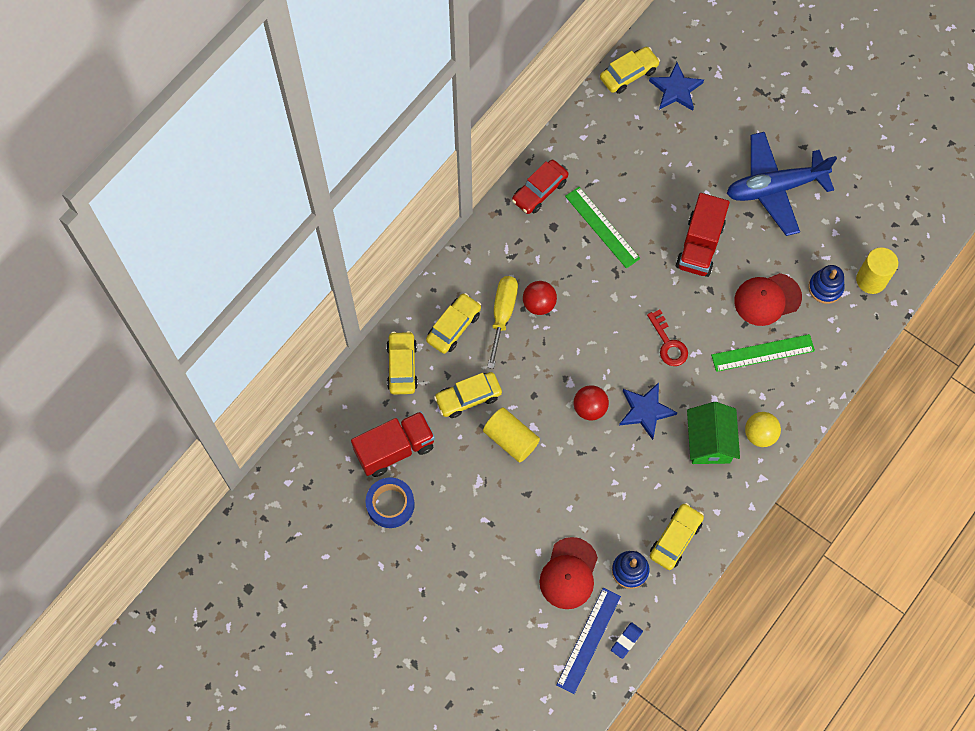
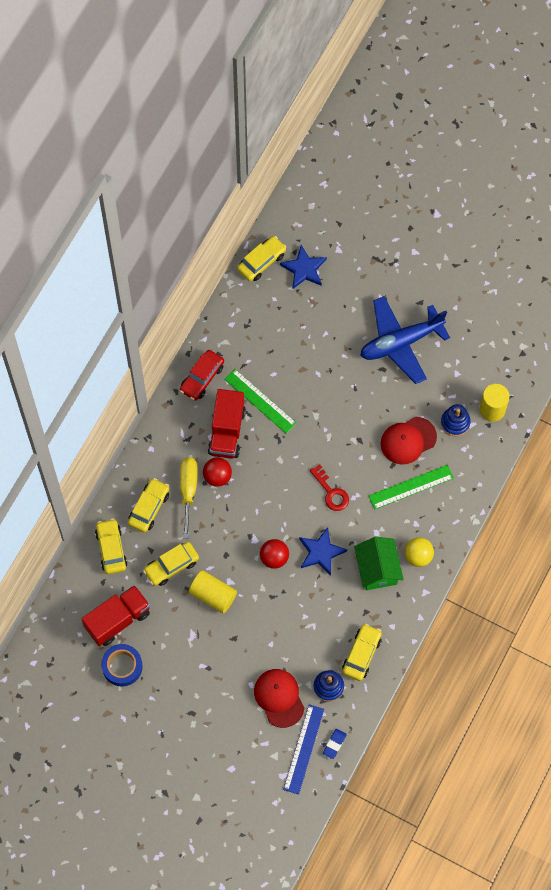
camera: 10 degrees left, 0 degrees up
(569, 573) = (279, 698): red cap -> red cap turned 150 degrees clockwise
(699, 245) = (345, 403): red truck -> red truck (227, 431)

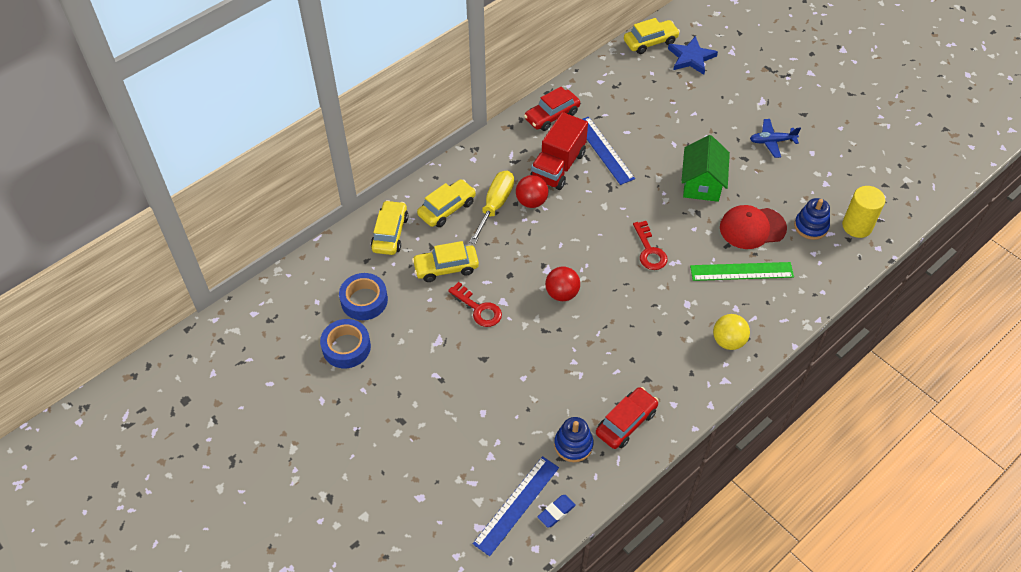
camera: 20 degrees right, 15 degrees down
(117, 620) = (364, 300): red truck -> blue tape
(213, 595) = (478, 309): yellow cylinder -> red key
(260, 401) = (603, 150): green ruler -> blue ruler
(279, 698) = (509, 437): red cap -> none
(321, 552) = (616, 304): blue star -> none
(361, 654) = (626, 422): yellow car -> red car
(377, 569) = (676, 340): green house -> green house (702, 183)
(401, 343) = (772, 141): blue plane -> blue plane, size x0.48

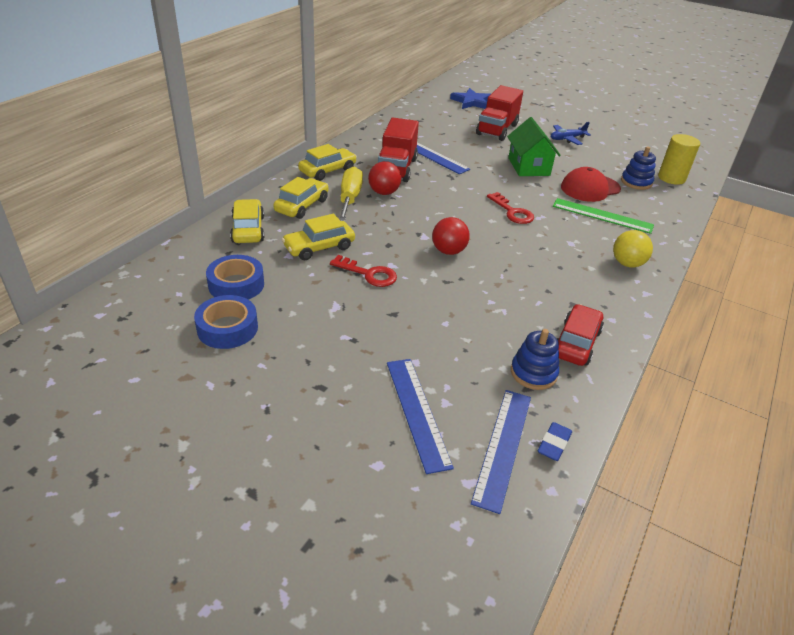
camera: 20 degrees left, 15 degrees down
(465, 460) = (417, 412): none -> blue ruler
(552, 115) = (374, 140): red car -> none
(650, 42) = (434, 96): yellow car -> yellow car (327, 171)
(697, 114) = (497, 130): none -> red truck
(741, 271) = (602, 215): green ruler -> green ruler turned 45 degrees clockwise

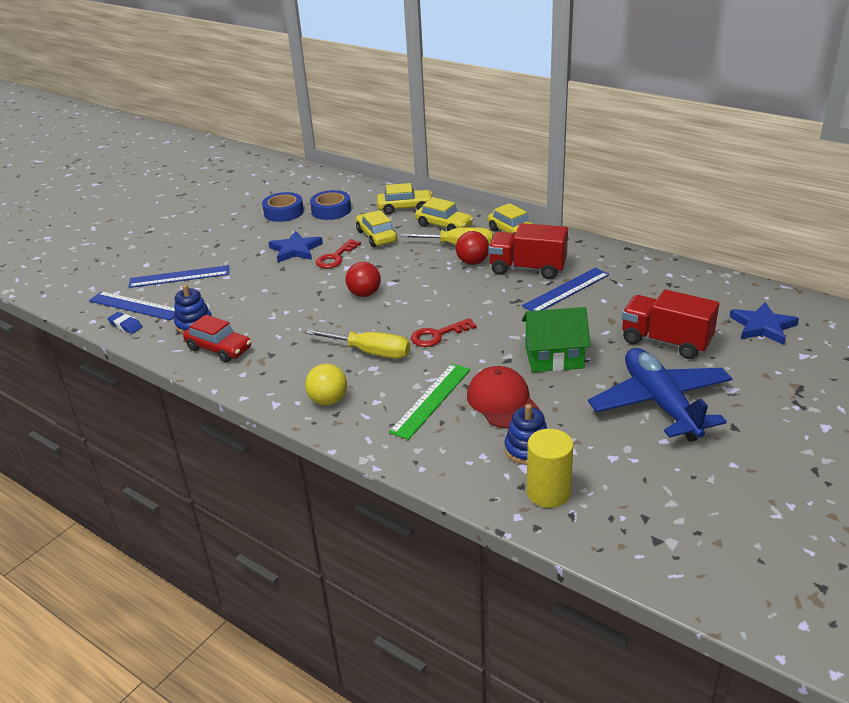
camera: 100 degrees right, 5 degrees down
(346, 307) = (295, 250): none -> blue star
(549, 244) = (371, 352): none -> yellow screwdriver
(567, 139) = (660, 404): blue plane -> blue plane, size x2.10

